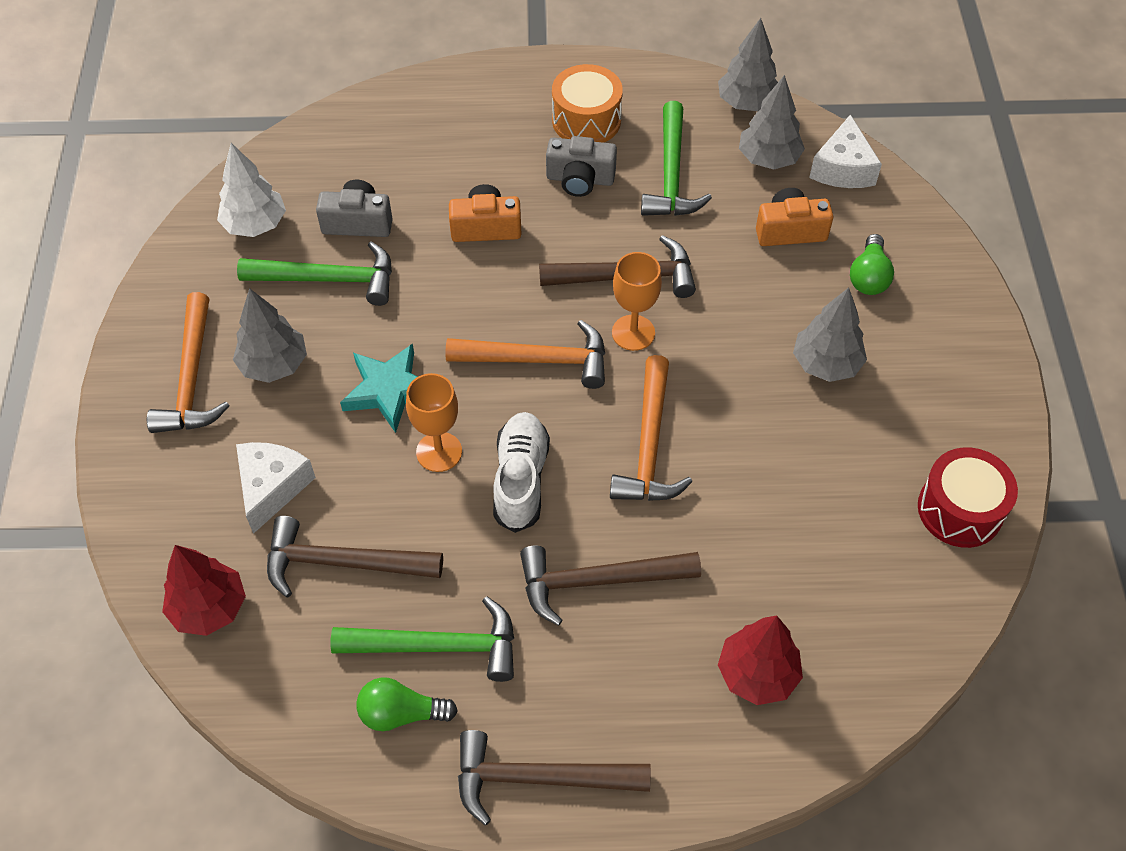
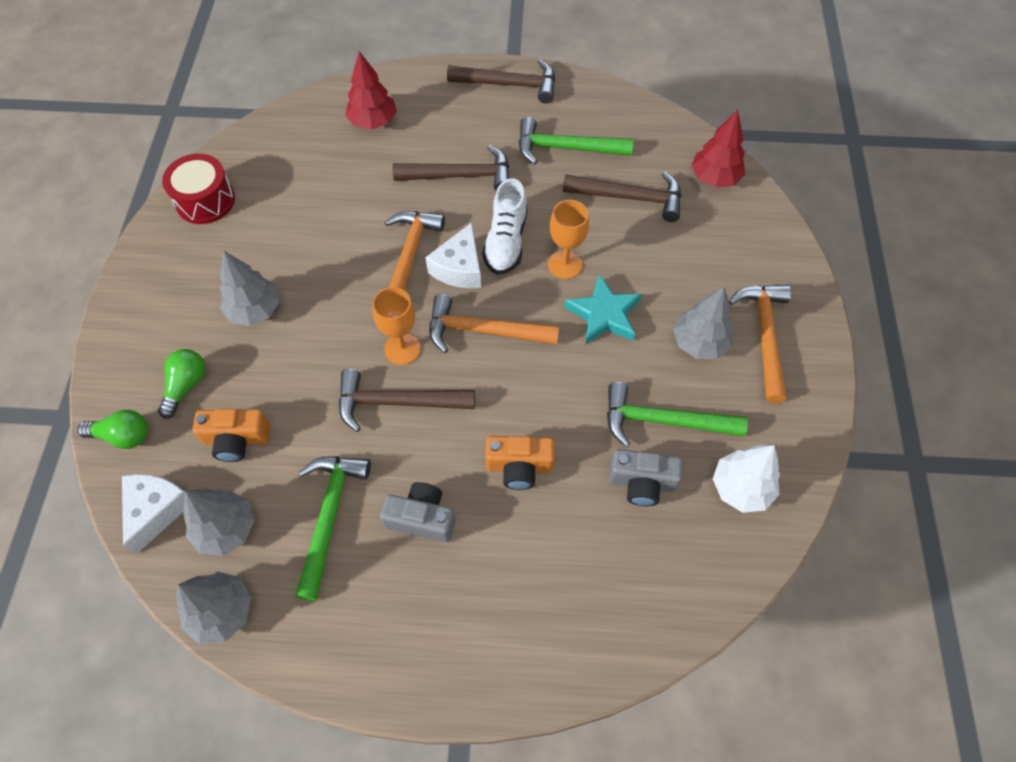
camera: 175 degrees left, 5 degrees up
(272, 487) = (685, 249): white cheese -> white cheese (459, 268)
(401, 713) = (588, 117): green light bulb -> green light bulb (123, 436)
(586, 120) = (402, 600): orange drum -> none

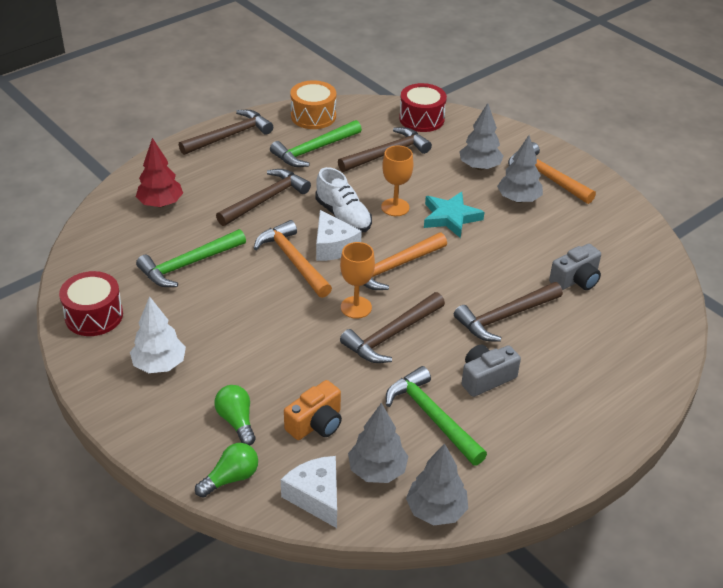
camera: 45 degrees left, 20 degrees down
(255, 310) = (226, 351): grey tree -> grey tree (479, 167)
(519, 467) = (504, 317): orange camera -> brown hammer
(610, 108) = (313, 116): none -> orange drum
(663, 420) = (548, 246): green hammer -> green hammer (188, 264)
(714, 178) = (421, 119): red tree -> red drum
(740, 488) = (624, 249): white tree -> white tree (159, 365)

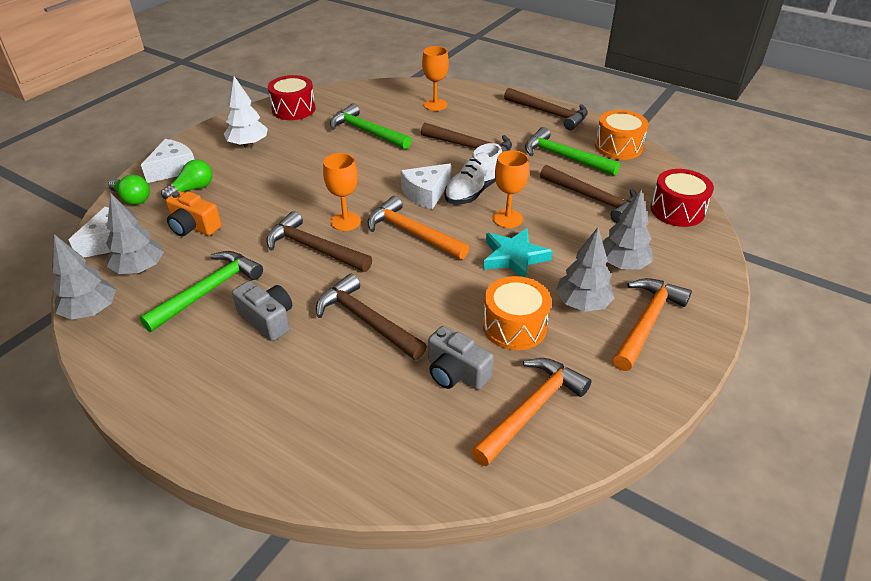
camera: 75 degrees right, 0 degrees up
(160, 204) = (435, 105): red tree -> orange goblet
(180, 437) = (173, 169): none -> white cheese
(293, 260) = (395, 177): orange hammer -> orange hammer (532, 409)
(533, 239) = (514, 326): none -> orange drum

